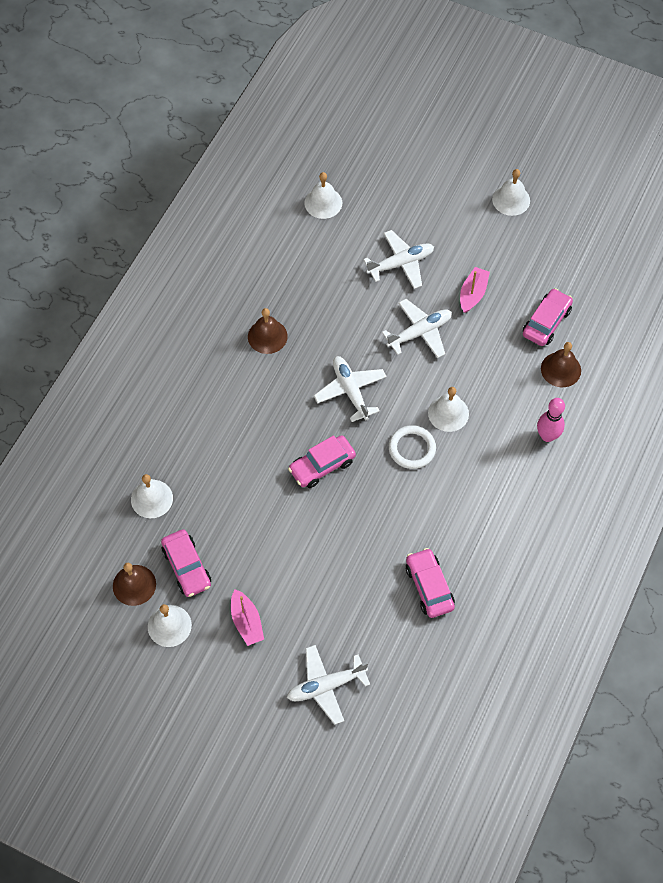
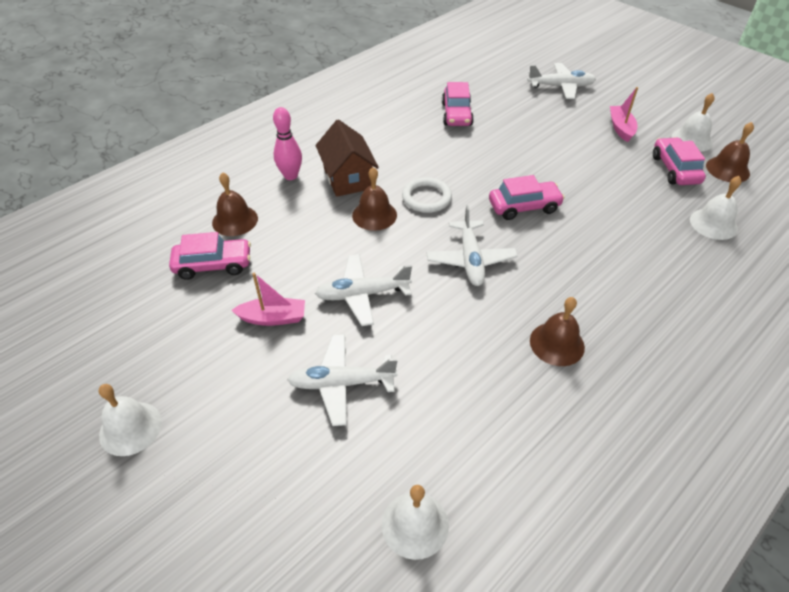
camera: 160 degrees left, 15 degrees down
(448, 413) = (374, 215): white bell -> brown bell
(473, 294) = (273, 318): pink boat -> pink boat turned 135 degrees counterclockwise
(494, 450) = (347, 178): none -> brown house
(546, 322) = (213, 265): pink car -> pink car turned 150 degrees counterclockwise

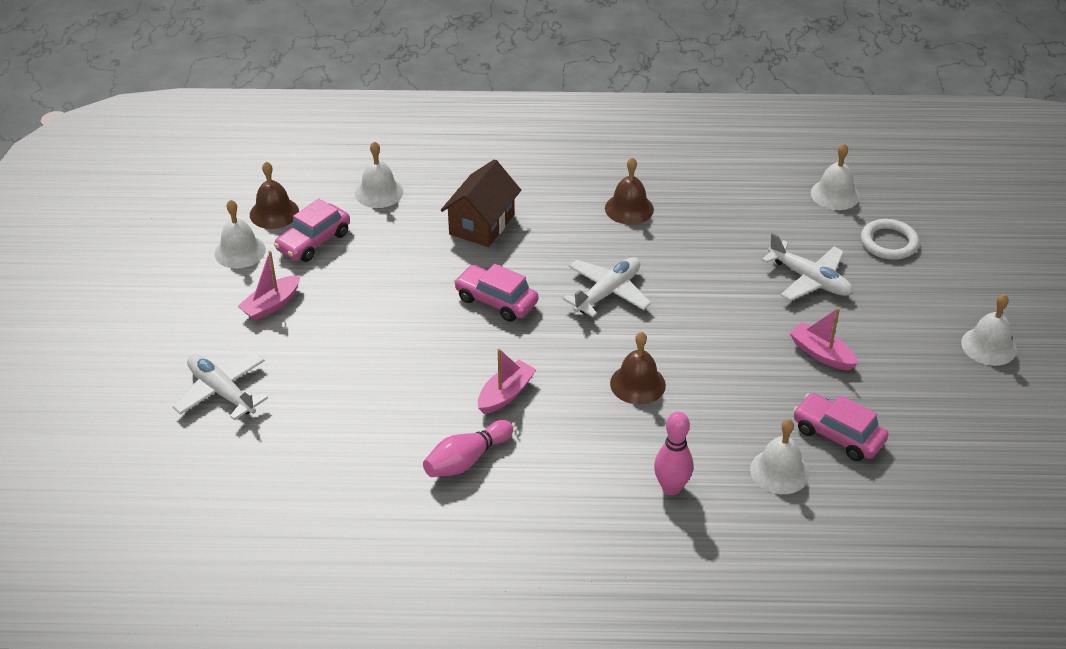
camera: 135 degrees left, 5 degrees down
(235, 220) = (779, 471): brown bell -> white bell
(347, 178) = (615, 442): brown house -> brown house (482, 224)
(362, 294) = (729, 324): white plane -> none
(410, 127) = (466, 460): none -> pink bowling pin
(426, 198) = (567, 367): white ring -> white ring (888, 242)
(437, 164) = (505, 394): none -> pink boat
(456, 114) = (392, 440): pink car -> none

